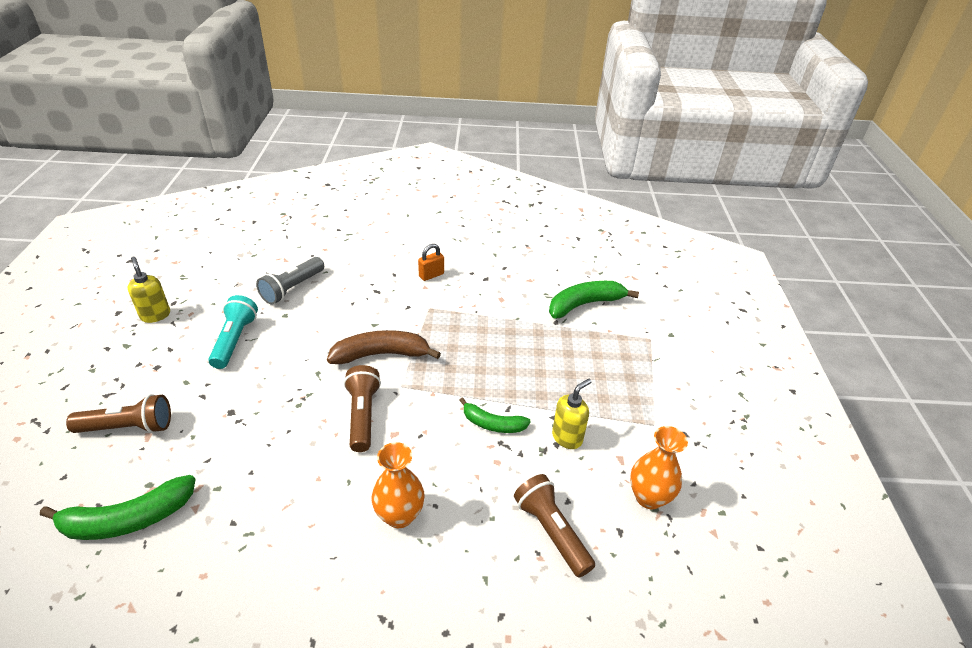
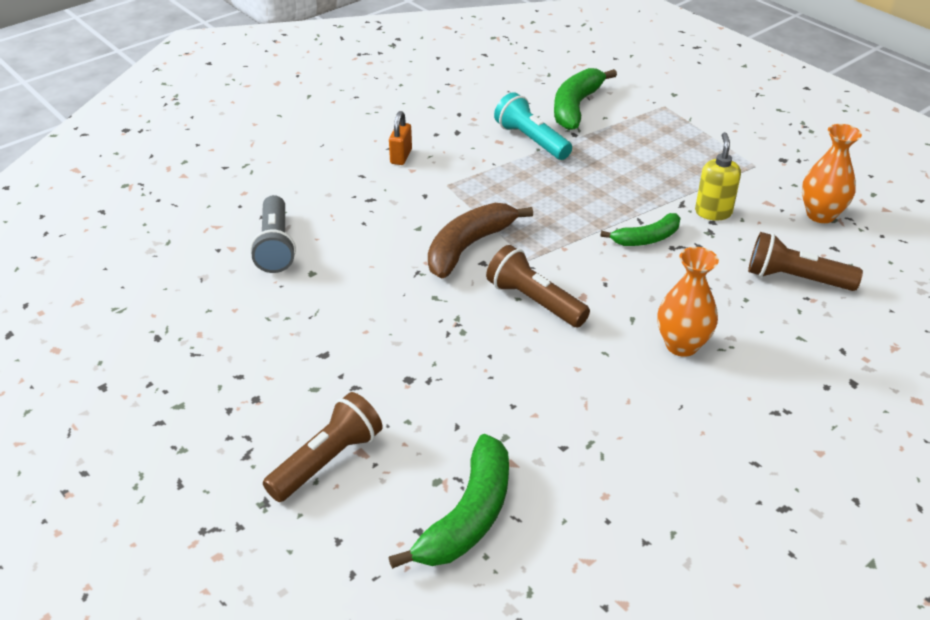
camera: 40 degrees left, 0 degrees up
(155, 315) = (158, 360): yellow soap dispenser -> none
(235, 340) = (299, 324): turquoise flashlight -> turquoise flashlight (531, 140)

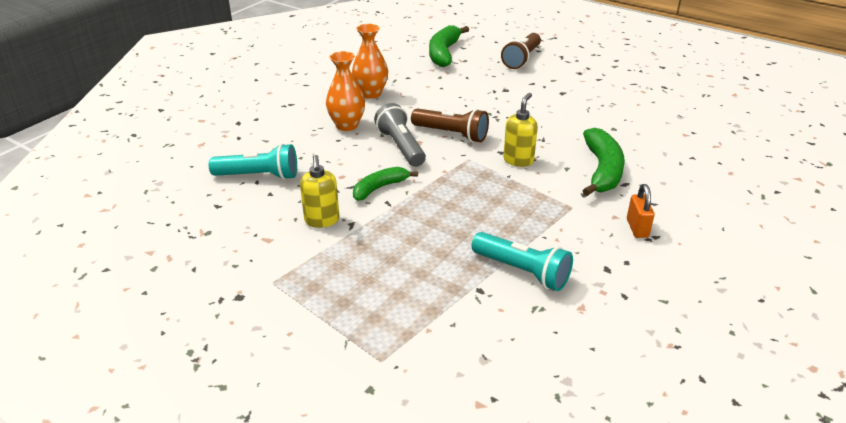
camera: 165 degrees right, 5 degrees down
(275, 246) = (656, 139): grey flashlight -> grey flashlight (401, 146)
(468, 247) = (518, 160): brown banana -> yellow soap dispenser
(576, 107) = (494, 334): green banana -> green banana (602, 170)
(795, 279) = (259, 176): brown flashlight -> turquoise flashlight
(820, 215) = (219, 234): orange vase -> orange vase (371, 93)

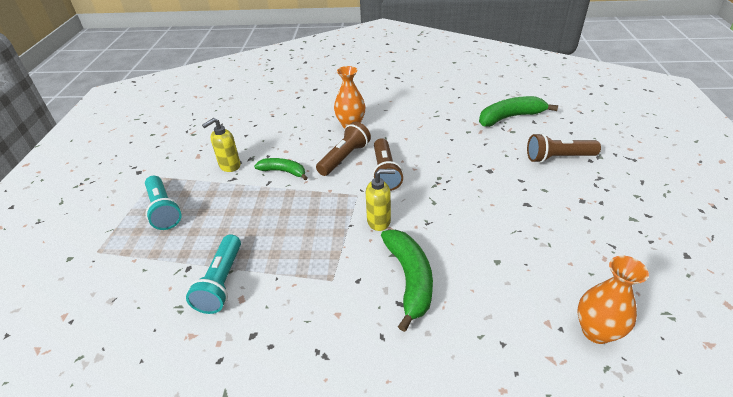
camera: 60 degrees right, 5 degrees up
(259, 176) = (261, 123): turquoise flashlight -> turquoise flashlight (164, 210)
(371, 93) = (404, 115): orange vase -> orange vase (596, 331)
(401, 146) = (344, 158): grey flashlight -> brown flashlight
(602, 170) = (409, 279): green banana -> green banana turned 75 degrees counterclockwise
(637, 228) = (329, 337): orange padlock -> none

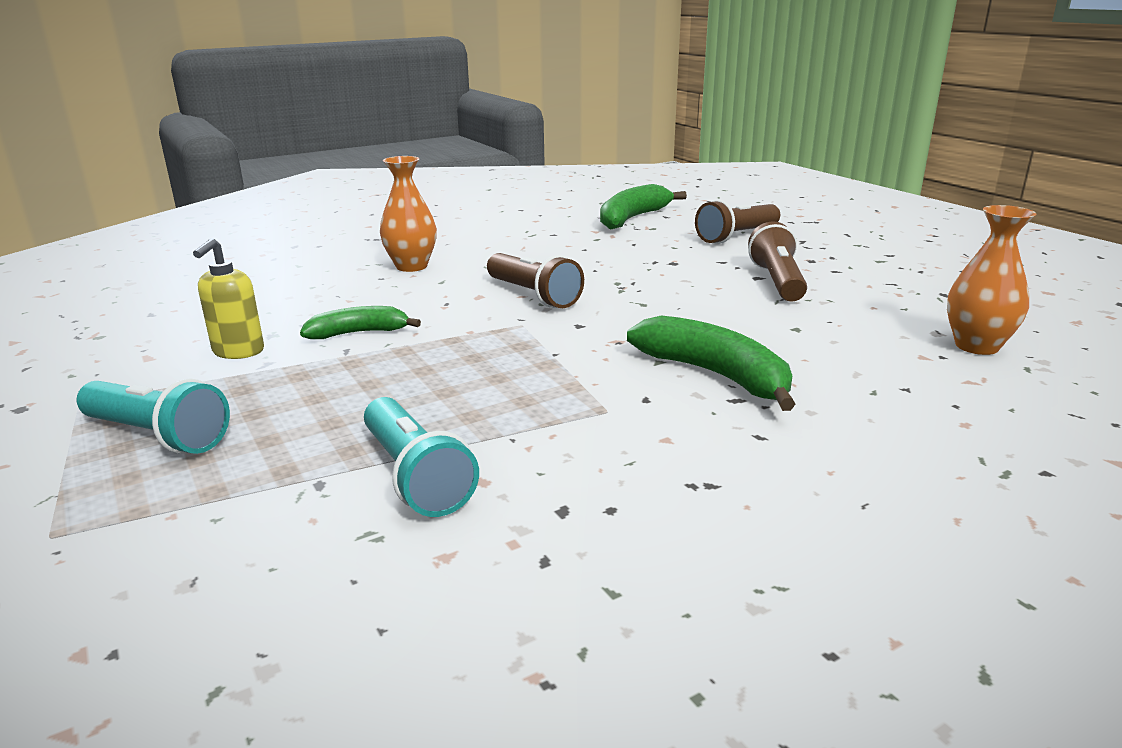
camera: 35 degrees left, 15 degrees down
(344, 158) = (448, 297): brown flashlight -> brown flashlight (777, 281)
(379, 221) = (593, 339): yellow soap dispenser -> none

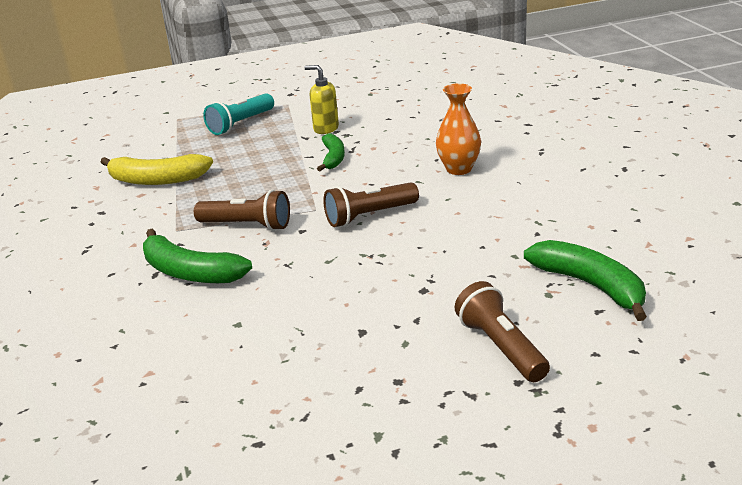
camera: 105 degrees right, 5 degrees up
(416, 476) = (157, 180): turquoise flashlight -> yellow banana
(715, 375) = (190, 272): green banana -> green banana turned 60 degrees clockwise
(777, 281) = (344, 340): brown flashlight -> brown flashlight (247, 225)
(976, 346) = (143, 410): orange vase -> none

